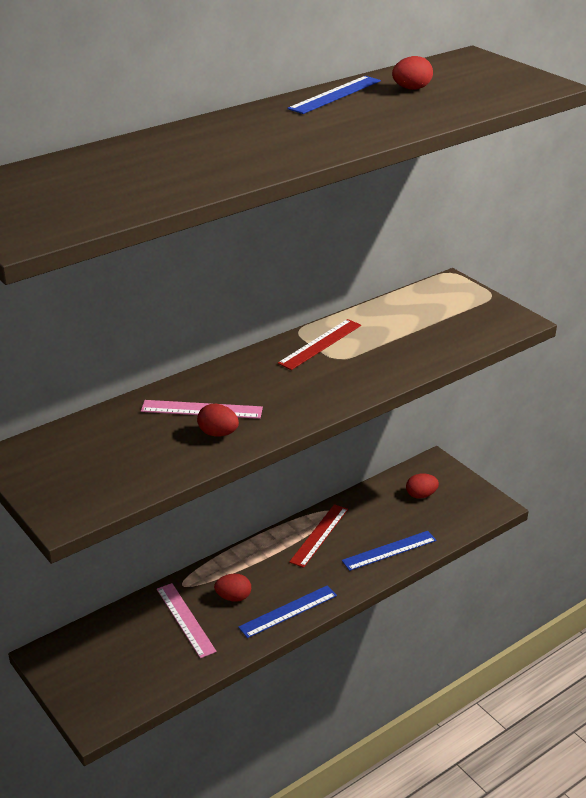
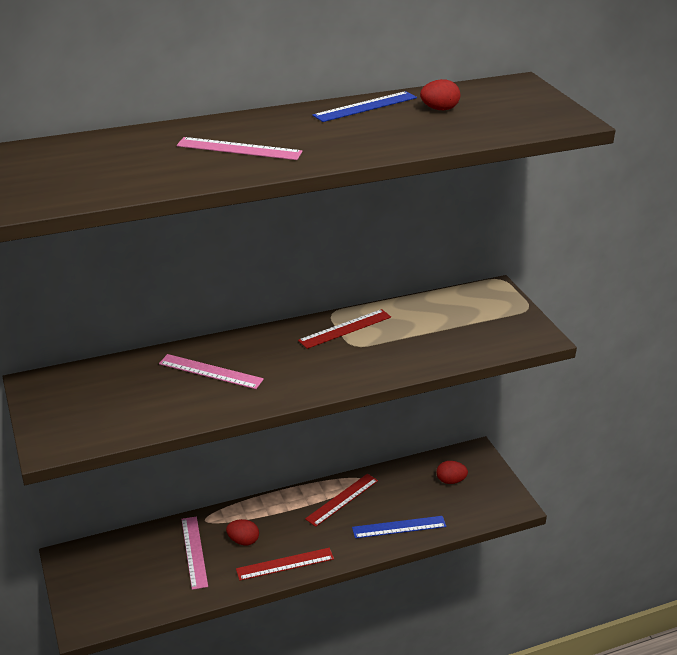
camera: 15 degrees right, 0 degrees up
(218, 433) = (213, 396): red egg -> none
(236, 149) = (239, 149): none -> pink ruler
(288, 611) = (285, 564): blue ruler -> red ruler

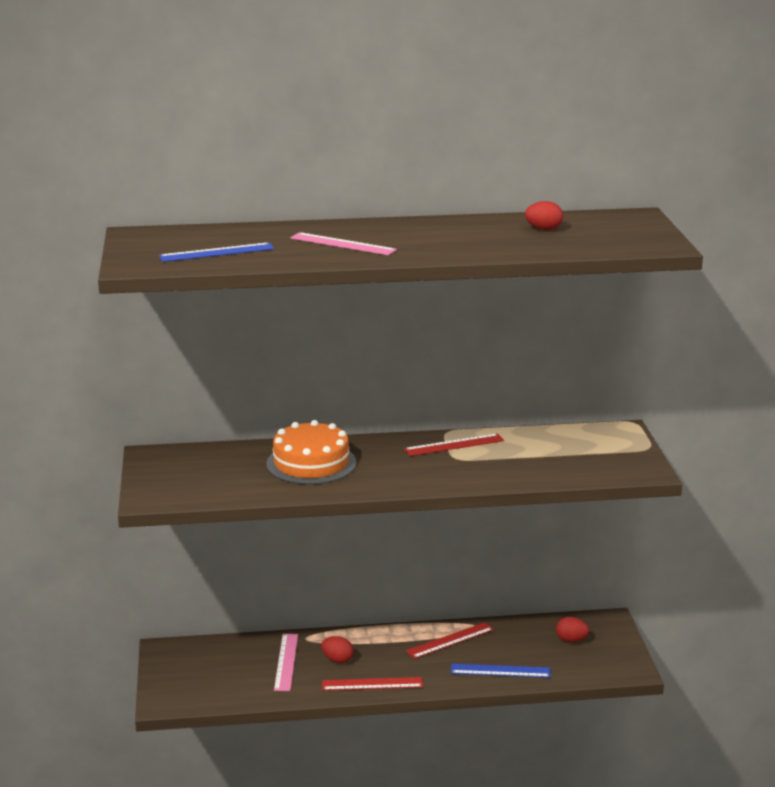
camera: 15 degrees right, 10 degrees down
(210, 371) = (311, 463): pink ruler -> orange cake
(365, 106) = (475, 222): blue ruler -> blue ruler (216, 252)

